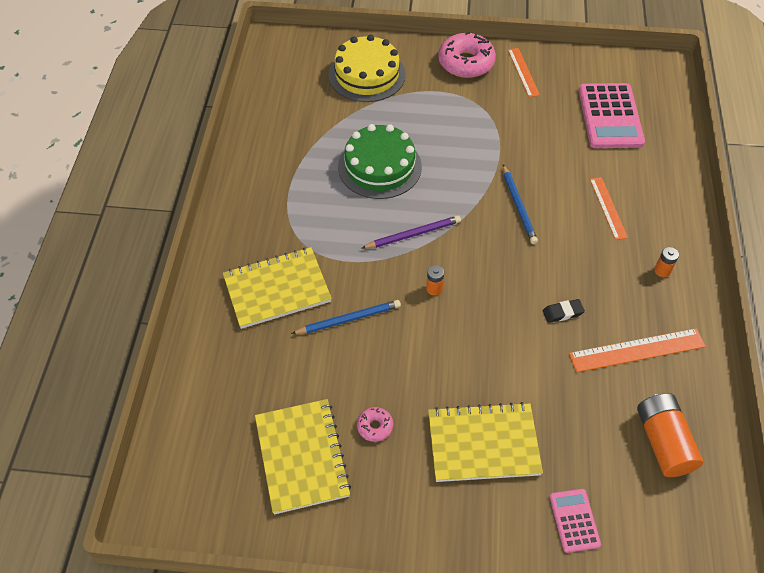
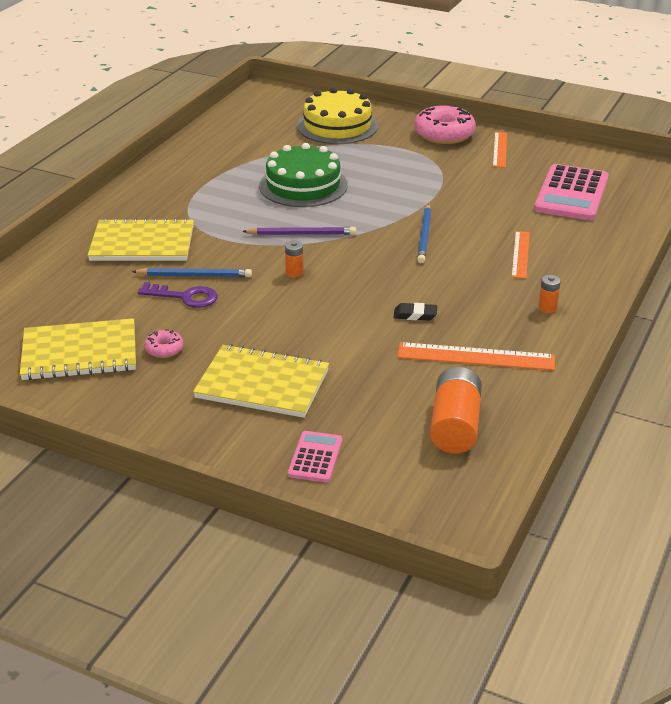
camera: 20 degrees right, 20 degrees down
(302, 457) = (79, 353): yellow notebook -> yellow notebook turned 75 degrees clockwise
(356, 351) = (185, 297): none -> purple key

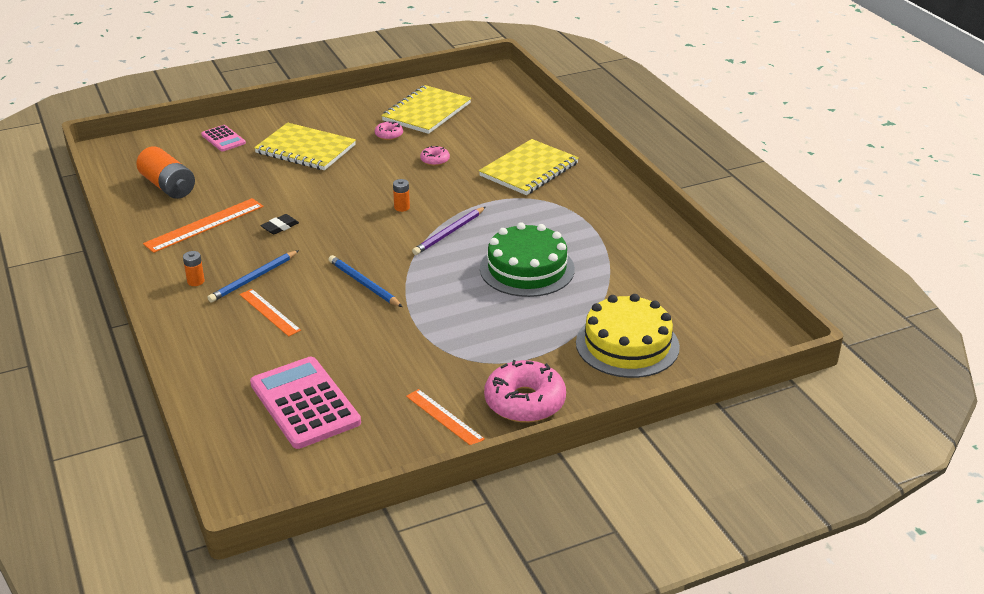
camera: 130 degrees right, 0 degrees up
(185, 297) = (435, 160): purple key -> pink donut
(195, 275) = (456, 172): blue pencil -> blue pencil (253, 279)
(262, 384) = (305, 149): yellow notebook -> yellow notebook turned 60 degrees clockwise

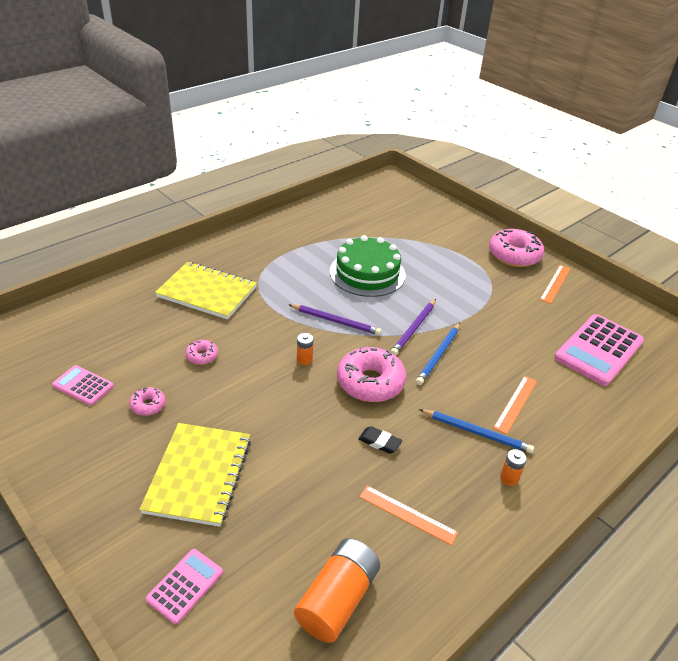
camera: 110 degrees left, 5 degrees up
(204, 225) = (407, 514): orange ruler -> orange ruler, size x0.65
(351, 236) = (370, 382): none -> pink donut
(413, 278) = (414, 329): none -> purple pencil
(426, 112) = (83, 386): yellow notebook -> pink calculator
(627, 344) = (429, 224): yellow cake -> none

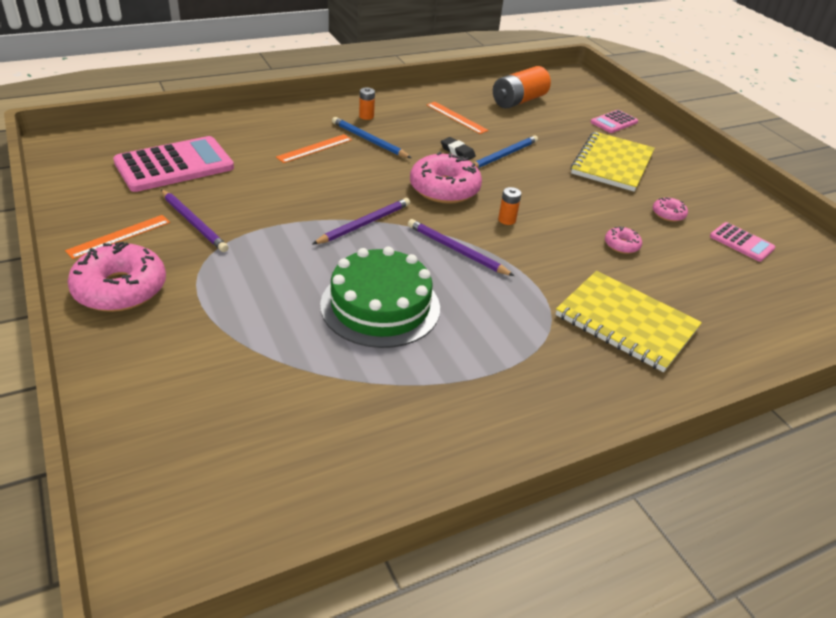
camera: 165 degrees left, 0 degrees up
(439, 355) = (356, 195): blue pencil -> blue pencil (503, 155)
(525, 303) = (194, 223): none -> purple pencil

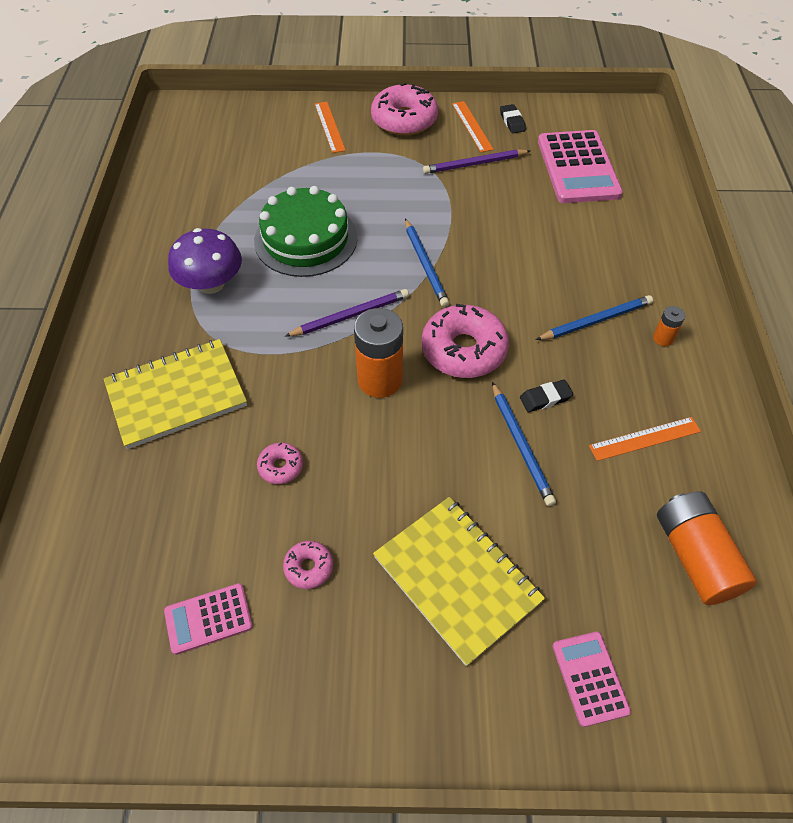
camera: 120 degrees right, 15 degrees up
(101, 211) = (512, 121): none -> black eraser
(314, 148) = (588, 269): orange ruler -> orange ruler (329, 127)
(364, 224) = (425, 265): purple pencil -> blue pencil
(491, 353) = (211, 284): none -> purple mushroom
(507, 220) = (380, 380): orange battery -> orange battery, size x2.13

